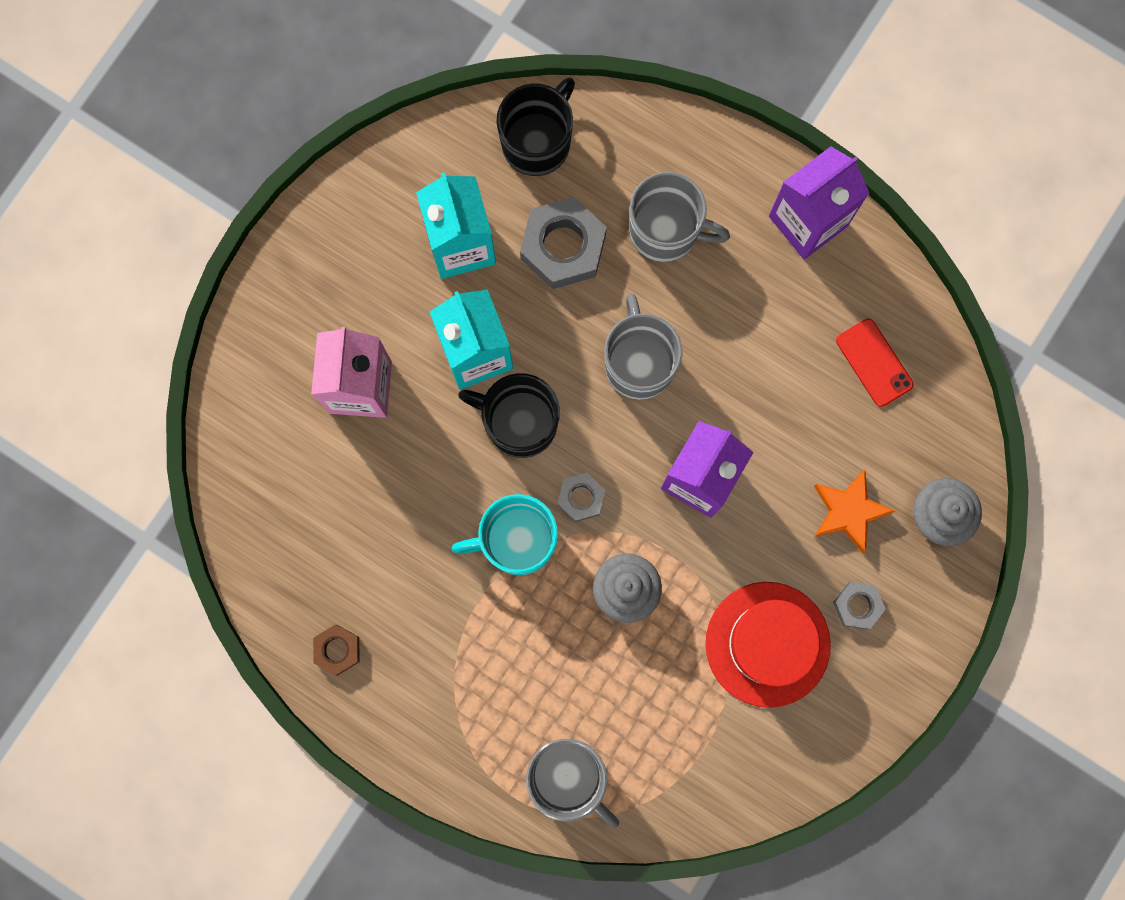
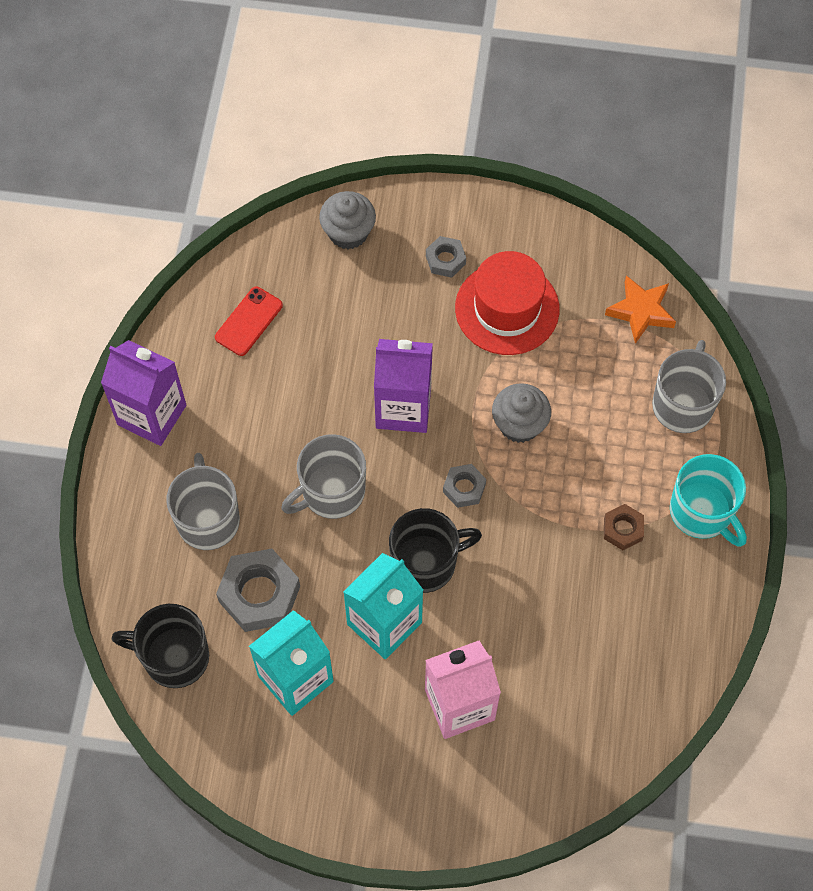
camera: 115 degrees left, 15 degrees down
(337, 650) = (684, 619): brown nut -> brown nut (622, 529)
(516, 540) = (523, 521): turquoise mug -> turquoise mug (702, 512)
(519, 422) = (426, 562): black mug -> black mug turned 105 degrees counterclockwise
(848, 512) = (376, 293): orange star -> orange star (641, 311)

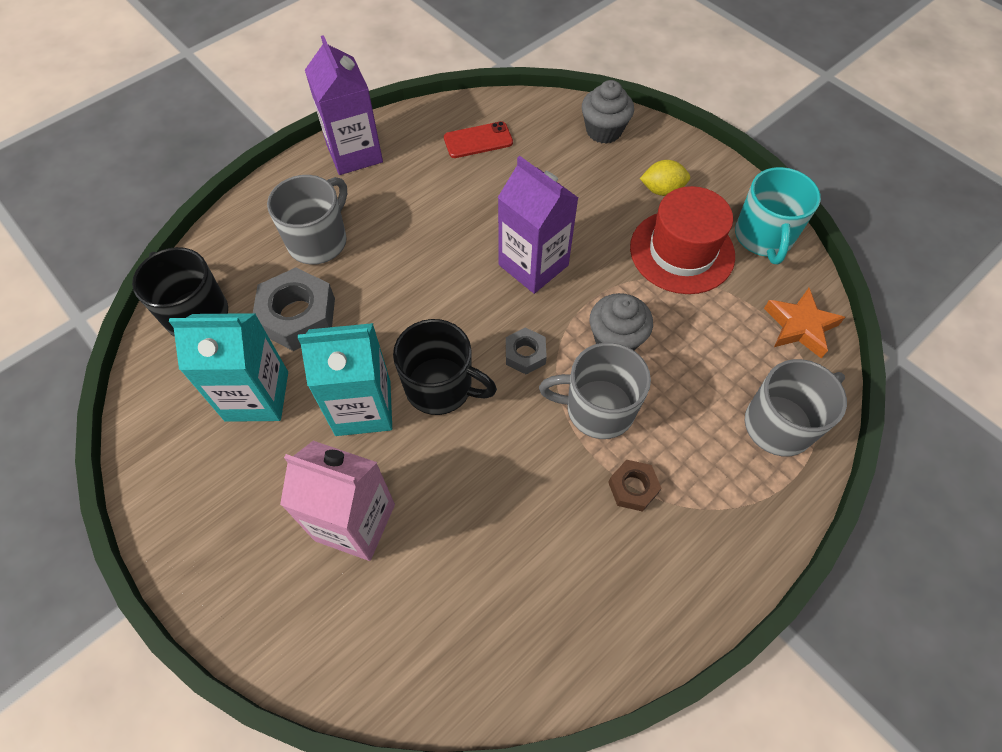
camera: 40 degrees right, 5 degrees down
(331, 492) = (421, 284): grey mug -> grey mug (597, 409)
(445, 260) = (662, 190): grey nut -> yellow lemon
(702, 512) = (723, 530): turquoise mug -> turquoise mug (763, 237)

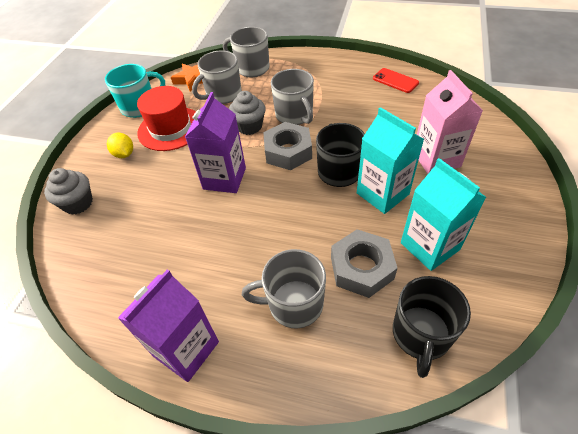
camera: 120 degrees left, 10 degrees down
(478, 140) = (123, 269): red phone -> red phone (395, 81)
(525, 354) = (288, 151): grey nut -> grey nut, size x1.83
(633, 488) = (322, 91): brown nut -> none
(724, 345) = (223, 95): none -> grey mug

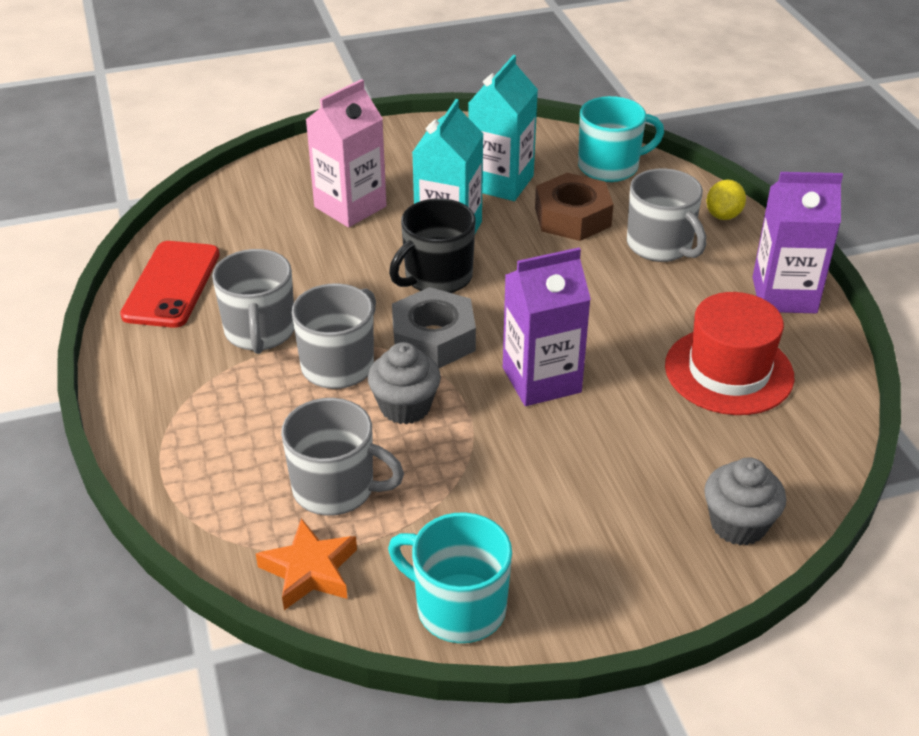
camera: 125 degrees left, 10 degrees down
(124, 154) = (596, 538): yellow lemon -> yellow lemon (723, 215)
(170, 128) = (485, 512): red hat -> red hat (729, 371)
(251, 68) = (217, 488): grey mug -> grey mug (260, 332)
(361, 268) = (572, 217): grey nut -> brown nut
(395, 81) = (171, 285): red phone -> red phone, size x1.56
(421, 335) = (610, 167): black mug -> turquoise mug

